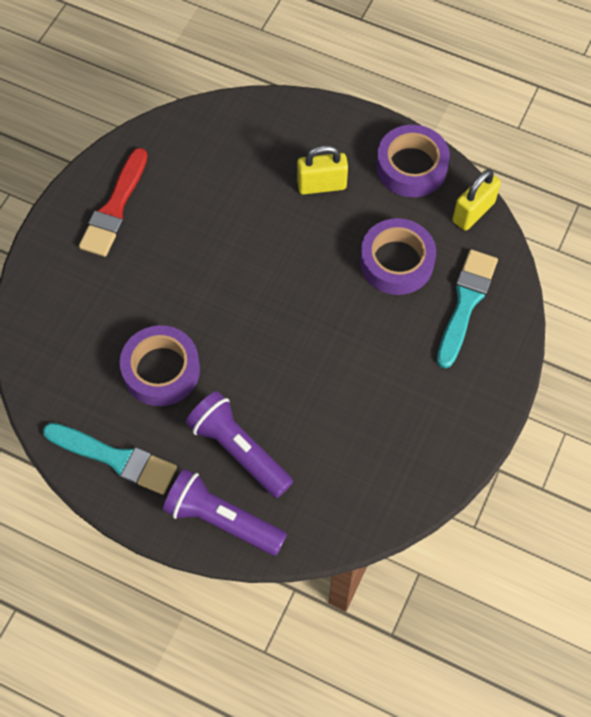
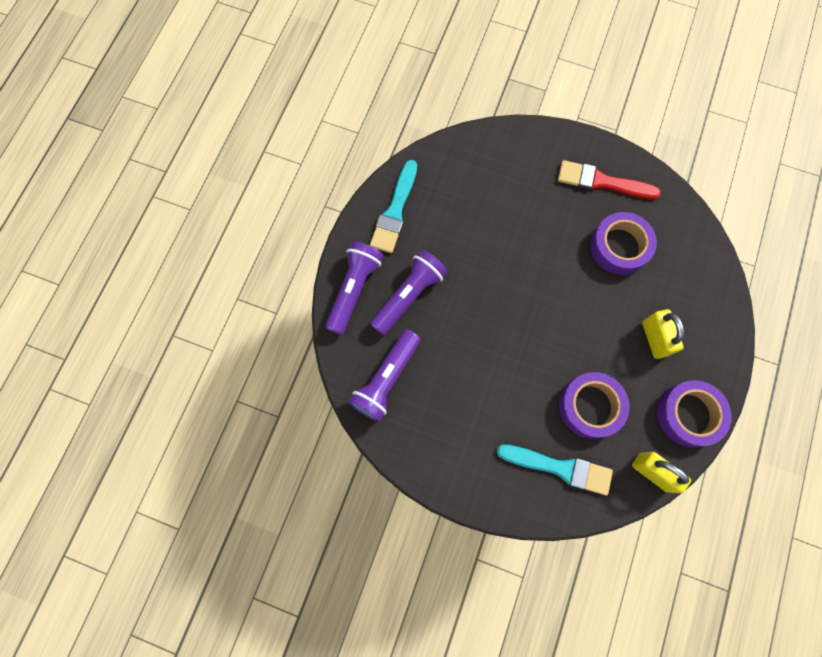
camera: 85 degrees right, 10 degrees up
(161, 370) = (468, 233): purple tape -> purple tape (619, 247)
(348, 486) = (386, 379): none -> purple flashlight

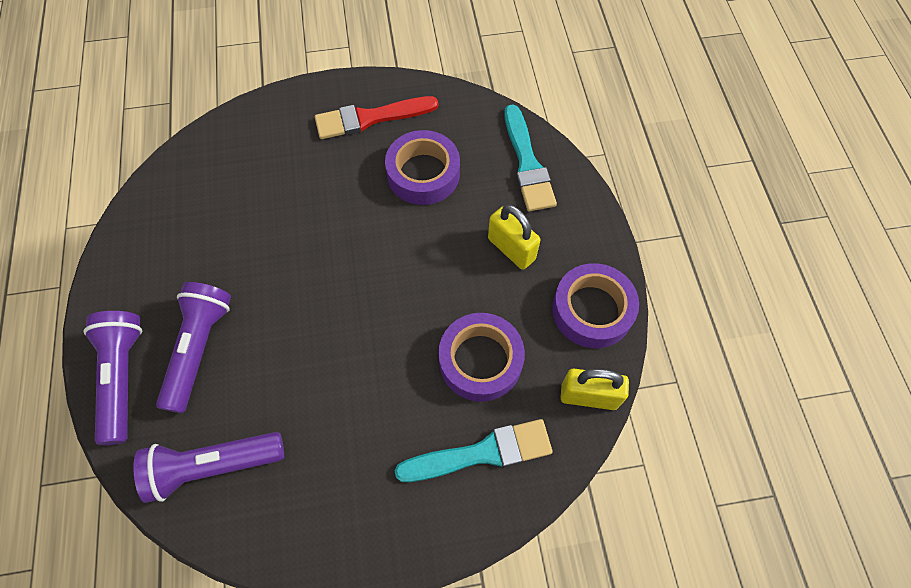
camera: 30 degrees left, 10 degrees down
(386, 379) = (213, 466): purple flashlight -> purple flashlight turned 75 degrees clockwise
(395, 211) = (138, 260): turquoise brush -> turquoise brush (527, 163)

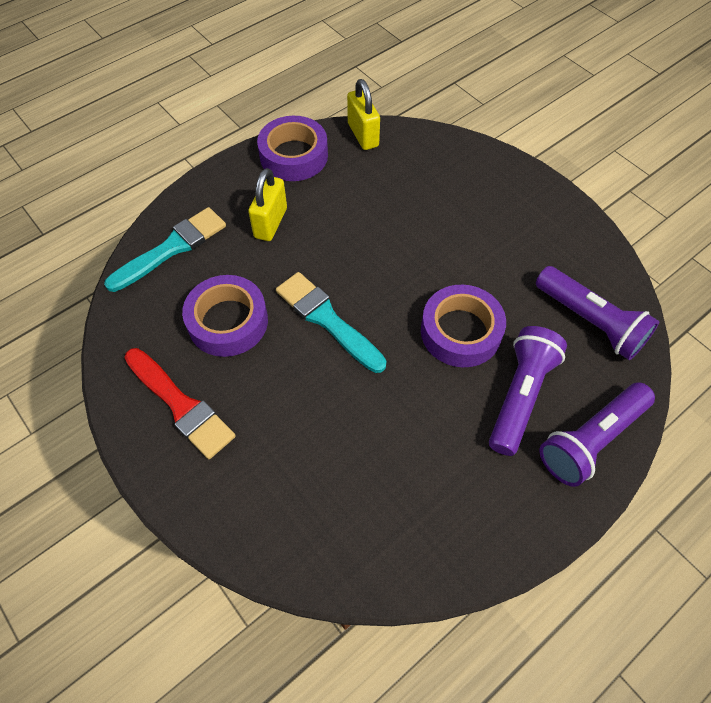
camera: 120 degrees left, 5 degrees down
(199, 349) = (520, 396): purple flashlight -> purple flashlight turned 135 degrees clockwise
(480, 361) = (381, 201): purple tape -> purple tape (460, 332)
(481, 453) = (447, 173): turquoise brush -> turquoise brush (327, 320)

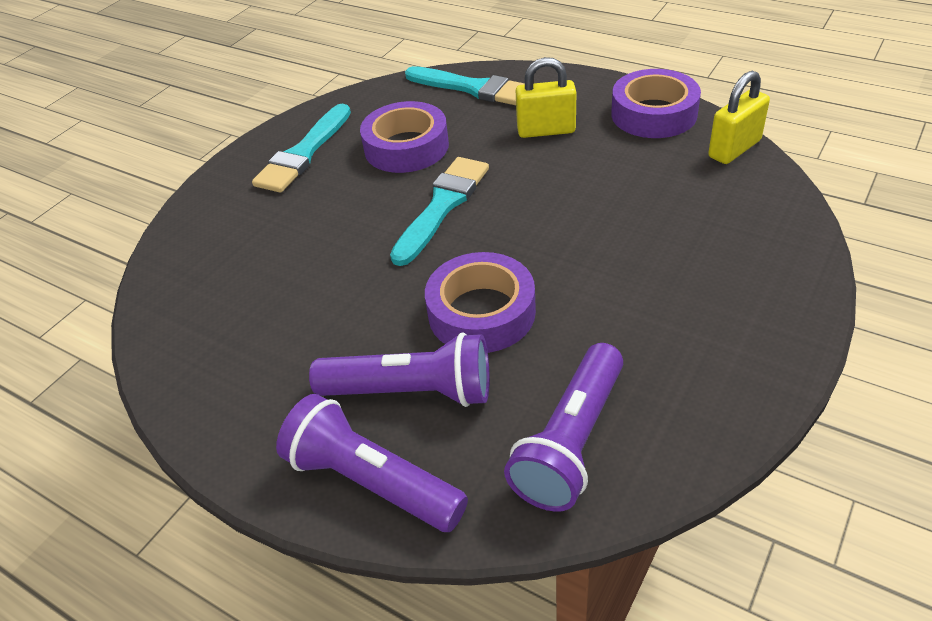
camera: 75 degrees right, 15 degrees down
(180, 405) = (304, 153): red brush -> turquoise brush

